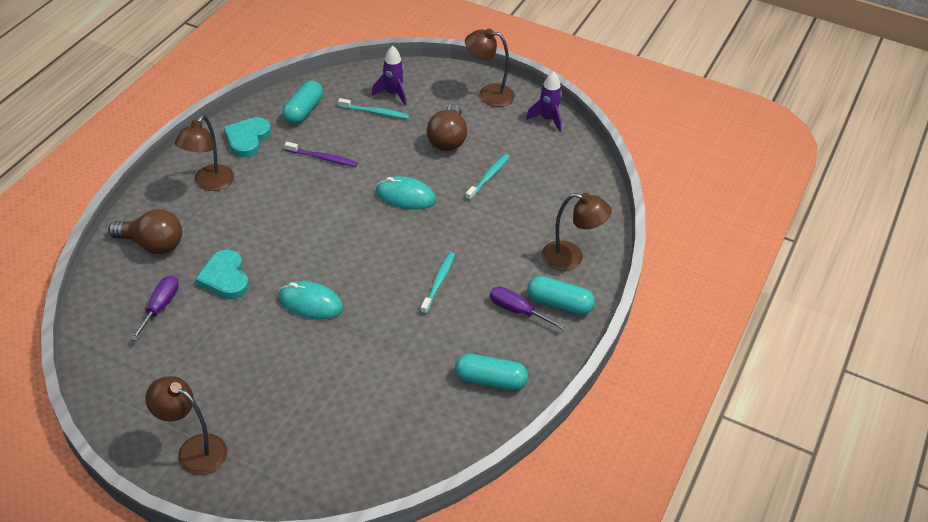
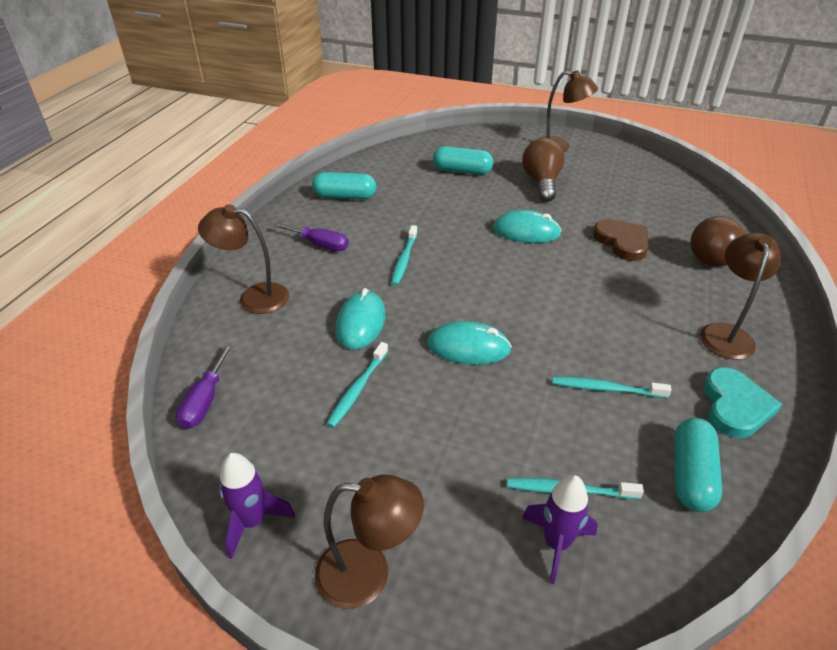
camera: 175 degrees right, 5 degrees down
(160, 306) = (661, 216): purple screwdriver -> purple screwdriver (205, 401)
(225, 278) = (622, 242): turquoise heart -> brown heart
(323, 158) = (605, 389): purple toothbrush -> turquoise toothbrush
(447, 139) = (429, 449): brown light bulb -> brown light bulb (541, 183)
(483, 224) = (360, 323): none -> turquoise mouse
(559, 304) = (275, 254): turquoise capsule -> turquoise capsule (462, 171)

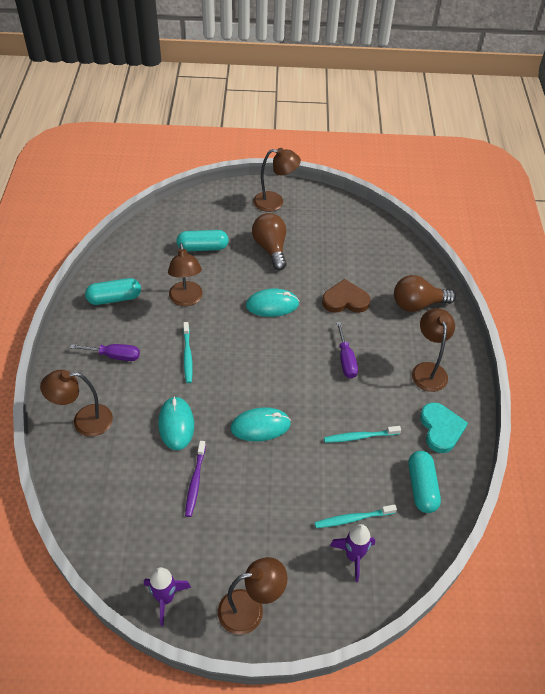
camera: 20 degrees left, 10 degrees up
(205, 401) = (90, 521): purple screwdriver -> purple screwdriver (346, 360)
(357, 389) = (195, 482): turquoise toothbrush -> purple toothbrush
(425, 210) = (186, 299): none -> brown lamp
(622, 242) = (345, 300): brown heart -> brown heart turned 45 degrees counterclockwise

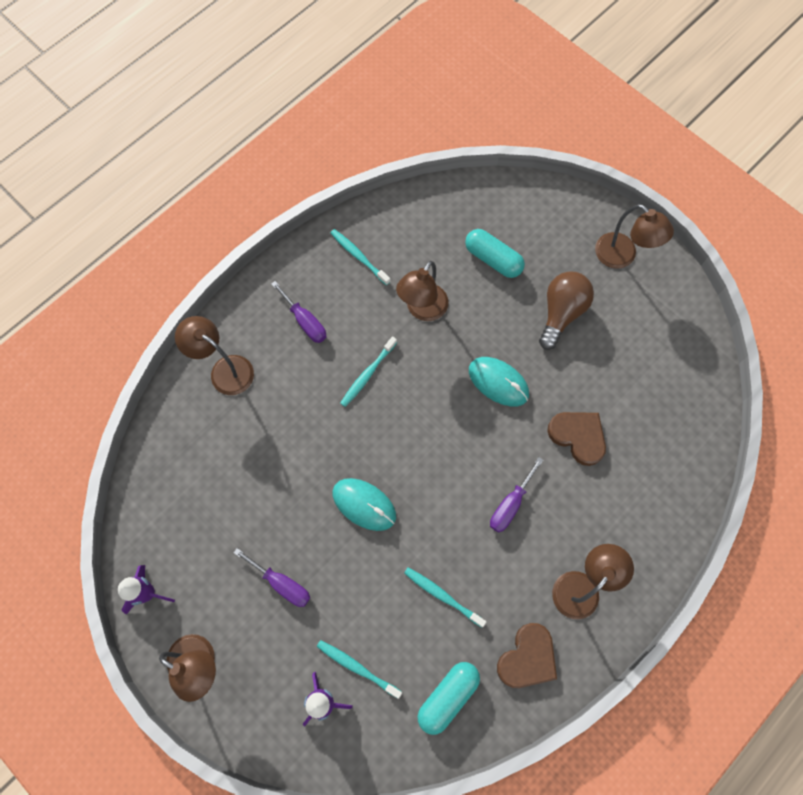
camera: 45 degrees right, 20 degrees up
(114, 298) = (358, 256): turquoise capsule -> turquoise toothbrush
(176, 424) = (295, 439): turquoise mouse -> none
(195, 482) = (260, 510): purple toothbrush -> none
(255, 512) = (282, 583): none -> purple screwdriver
(417, 304) = (650, 504): brown light bulb -> none
(441, 429) = (527, 658): turquoise heart -> brown heart

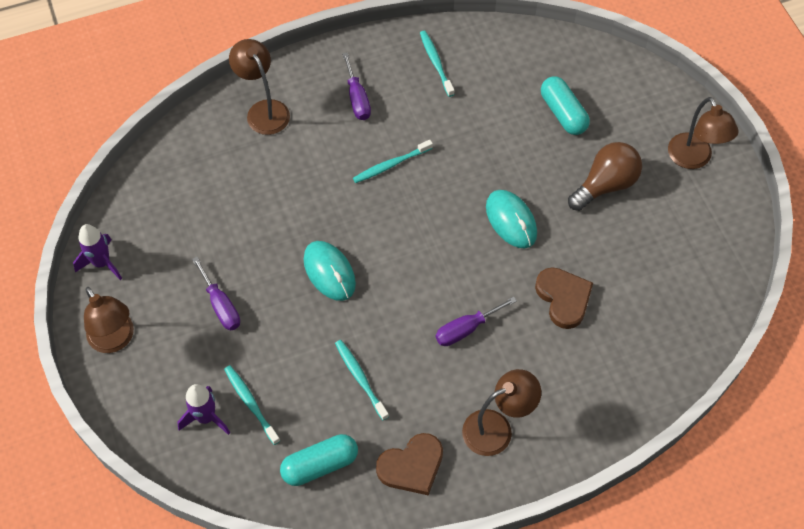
camera: 25 degrees right, 10 degrees down
(422, 310) = (471, 130): brown lamp -> none

